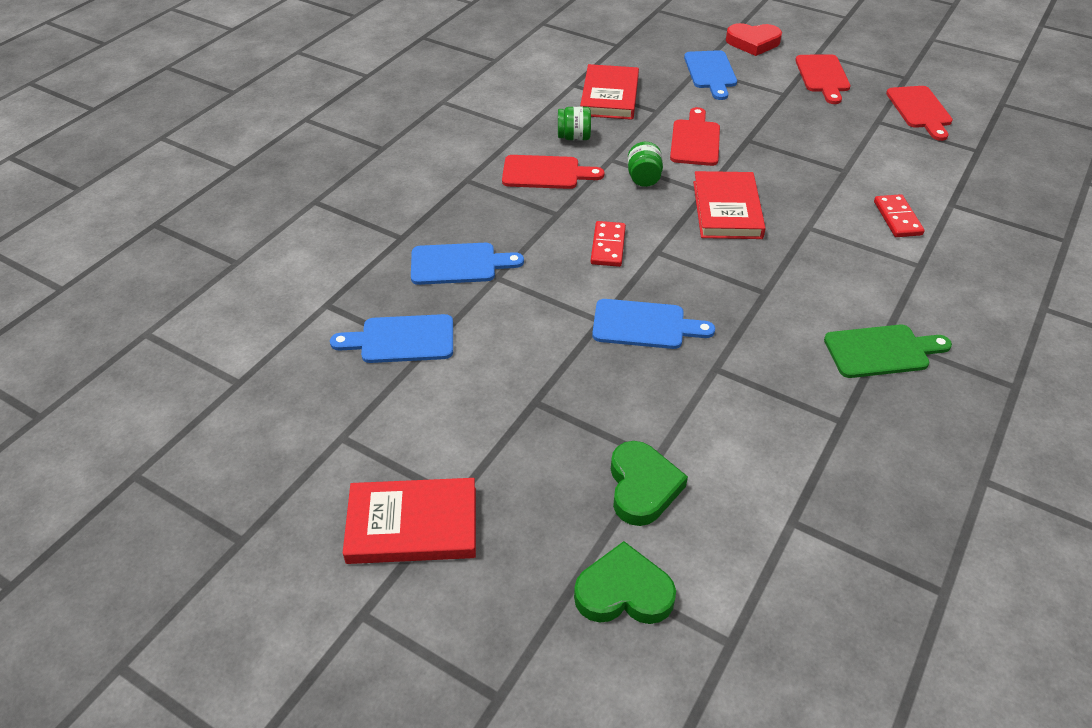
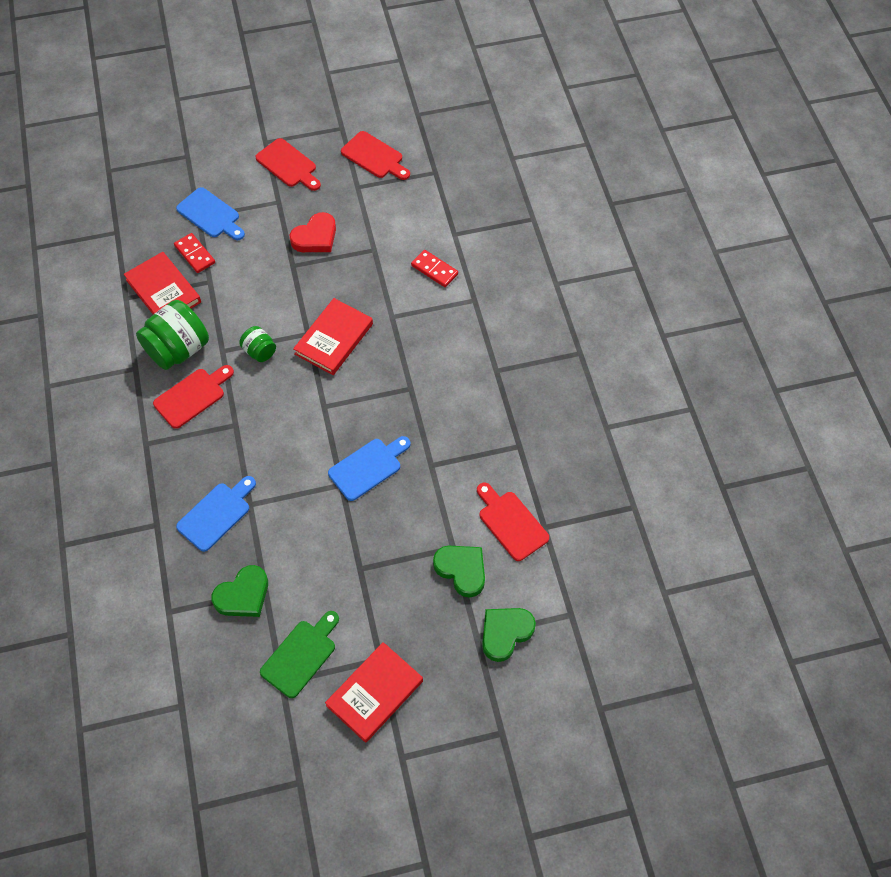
camera: 45 degrees left, 15 degrees up
(401, 340) = (243, 595): blue cutting board -> green heart
(574, 137) = (178, 349): green jar -> green jar, size x1.92
(608, 246) = (292, 426): red domino -> red domino (195, 254)
(695, 140) = (260, 291): red cutting board -> red cutting board (511, 523)
(727, 209) = (334, 339): red book -> red book turned 75 degrees clockwise
(753, 42) = (211, 161): red heart -> red heart (315, 237)
(881, 351) = (502, 382): green cutting board -> green cutting board (301, 655)

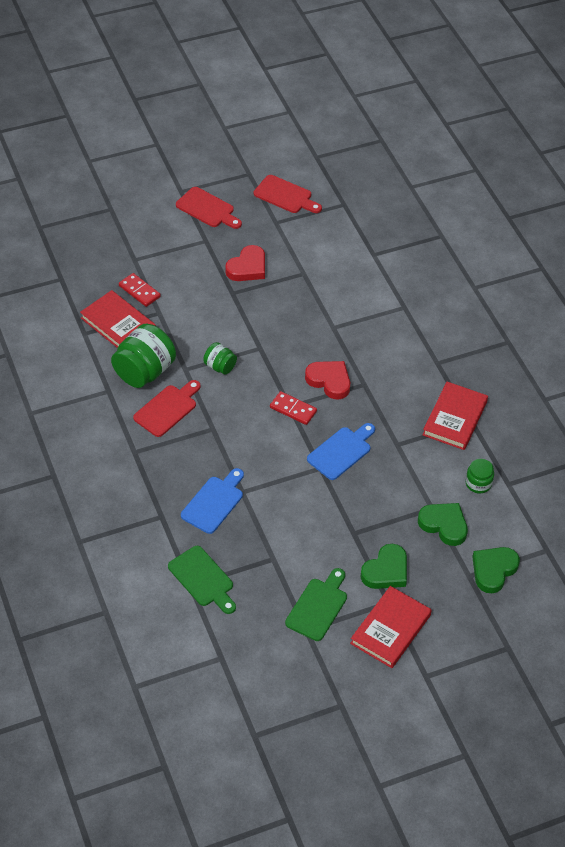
camera: 10 degrees left, 10 degrees down
(183, 606) = (203, 579): none -> green cutting board
(210, 215) = (145, 257): blue cutting board -> none
(243, 595) = (254, 565): green heart -> green heart (386, 571)
(334, 339) = (285, 350): red book -> red book (455, 418)
(373, 380) = (329, 381): none -> red heart
(434, 270) = (362, 285): red domino -> red domino (293, 409)
(511, 523) = (478, 483): red cutting board -> green jar

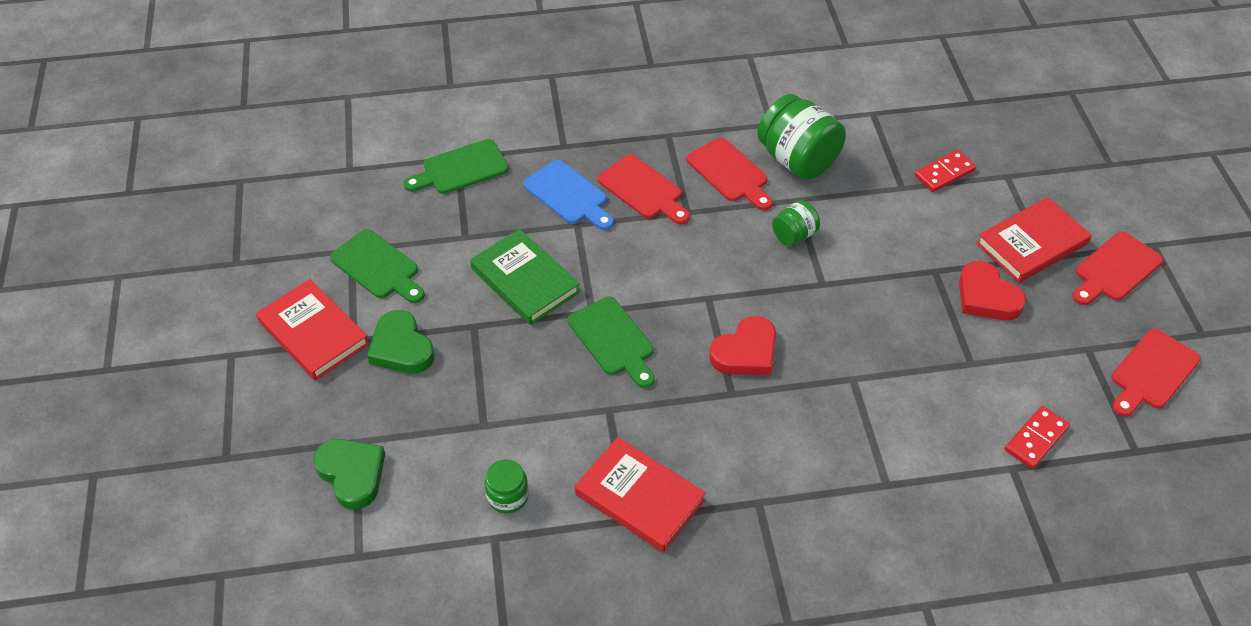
camera: 105 degrees right, 0 degrees up
(118, 324) = (885, 145): red book -> red book (1031, 244)
(197, 458) = (643, 190): none -> red cutting board
(293, 409) = (701, 300): red domino -> red domino (1036, 439)
(304, 512) = (525, 280): none -> green book
(341, 451) = (613, 340): blue cutting board -> green cutting board
(444, 525) = (449, 432): green heart -> none

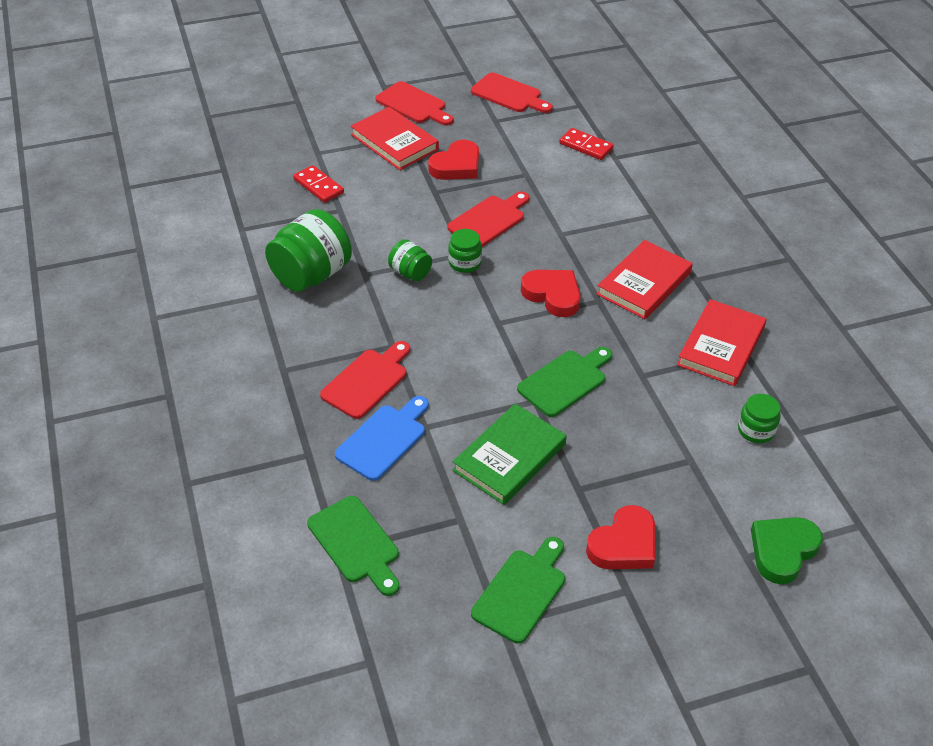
camera: 100 degrees left, 5 degrees down
(313, 333) = (629, 631): red book -> red book (644, 283)
(401, 348) = (624, 544): green heart -> red heart
(730, 173) = (335, 320): red cutting board -> red cutting board (489, 220)
(806, 282) = (464, 263): none -> green jar

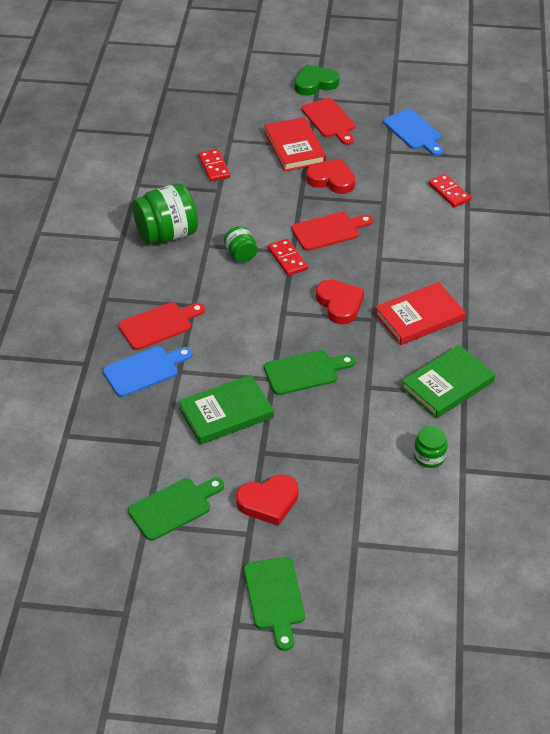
camera: 25 degrees right, 0 degrees up
(356, 543) = (81, 435): green cutting board -> green cutting board (275, 598)
(456, 166) = (331, 180): red heart -> red heart turned 135 degrees counterclockwise
(464, 263) = (287, 259): green jar -> red domino
(509, 94) = (414, 132): red cutting board -> blue cutting board
(721, 346) = (447, 385): red book -> green book
(782, 551) = (385, 549): green heart -> green heart (315, 84)

